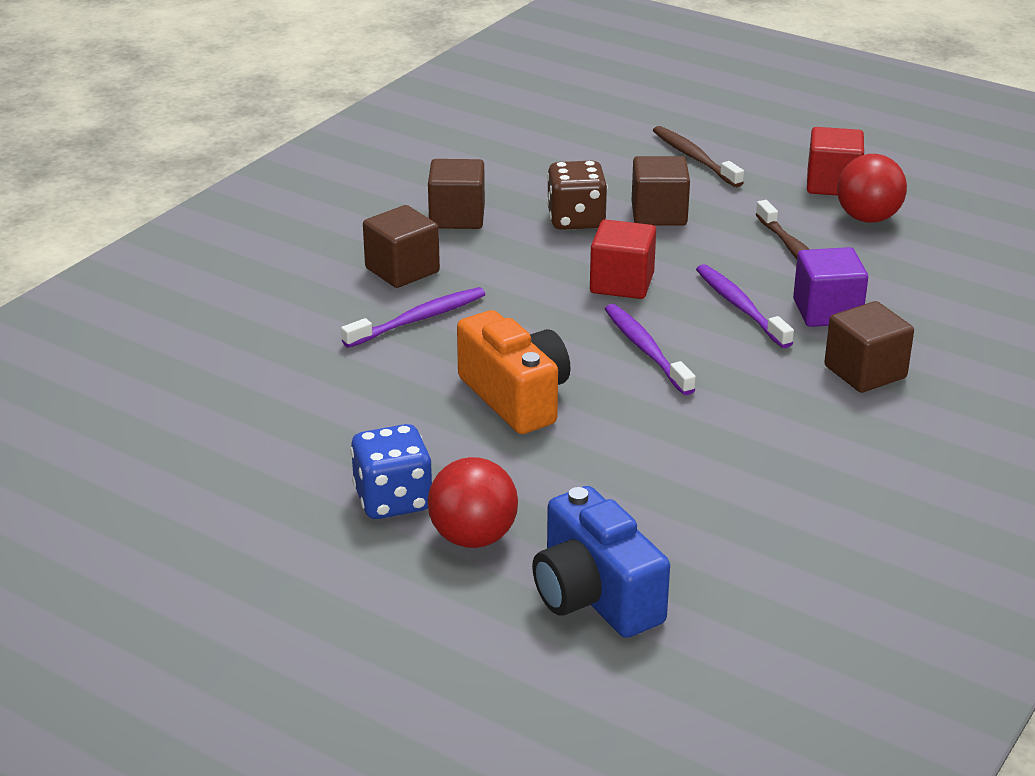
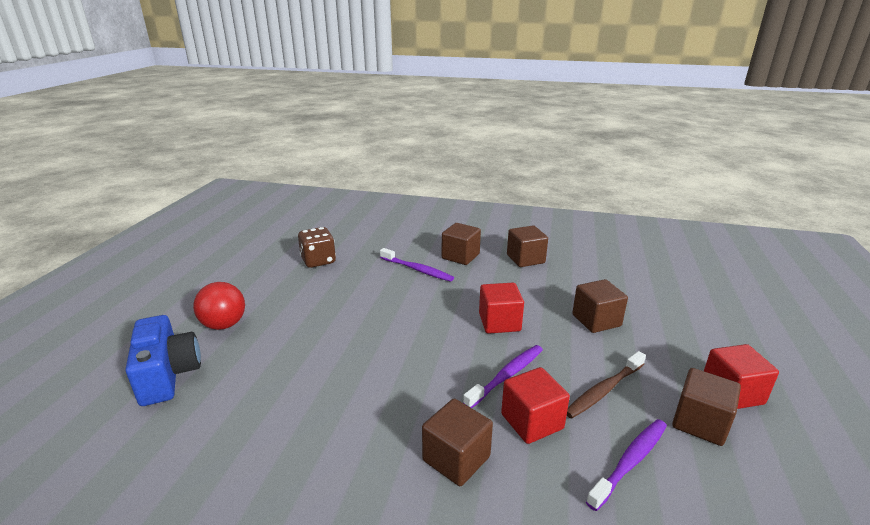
camera: 70 degrees right, 5 degrees down
(393, 500) = (255, 296): blue dice -> none
(516, 397) = (357, 311): orange camera -> none
(576, 220) = (558, 293): brown dice -> brown dice (318, 261)
(594, 596) = (168, 375): blue camera -> blue camera turned 120 degrees clockwise
(646, 350) = (428, 346): purple toothbrush -> purple toothbrush (630, 462)
(694, 158) = (687, 321): brown toothbrush -> none
(827, 311) = (532, 421): purple cube -> red cube
(867, 218) = (700, 423): red ball -> brown cube

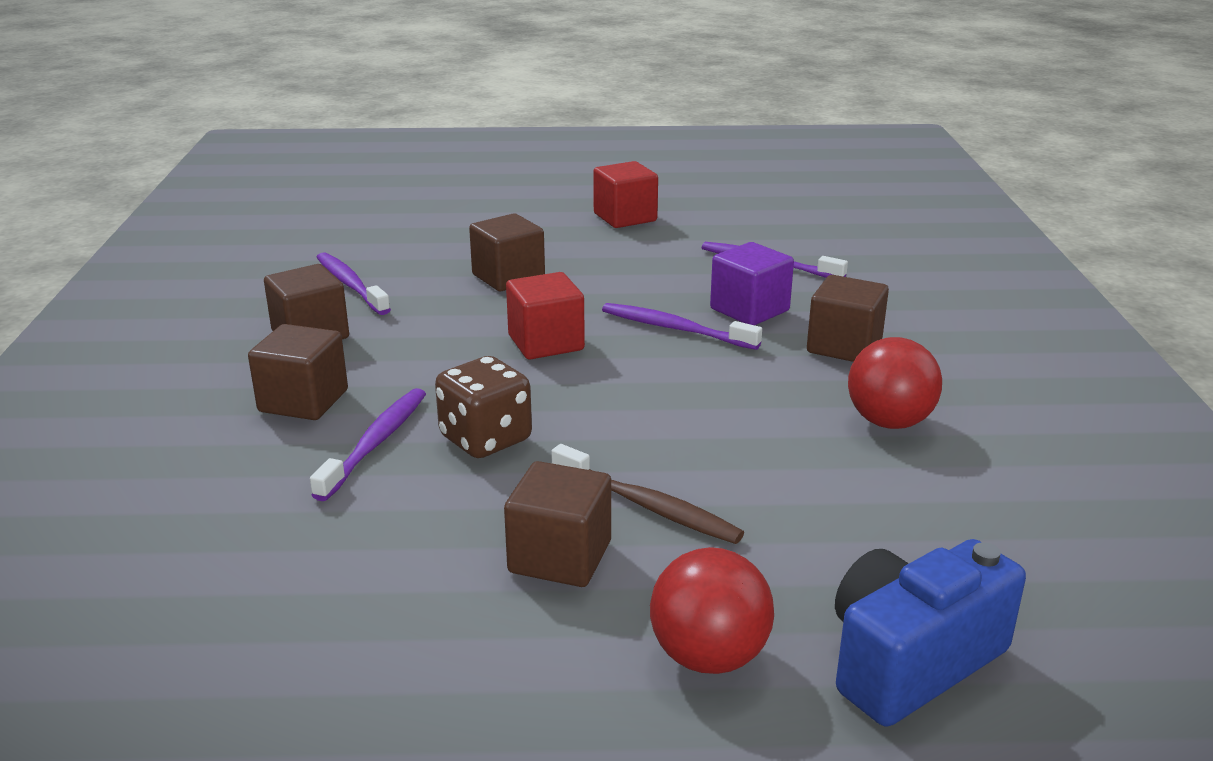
camera: 105 degrees left, 0 degrees up
(318, 261) = (349, 603): brown dice -> brown dice (485, 439)
(342, 443) = (889, 422): none -> red ball
(532, 421) = (749, 310): red cube -> purple cube
(585, 270) = (350, 285): none -> purple toothbrush
(604, 390) = (664, 274): brown toothbrush -> brown toothbrush (648, 506)
(700, 423) = (685, 233): brown cube -> brown cube (560, 557)

